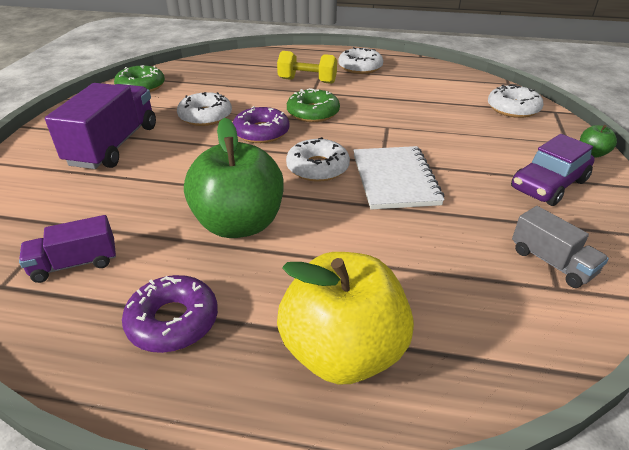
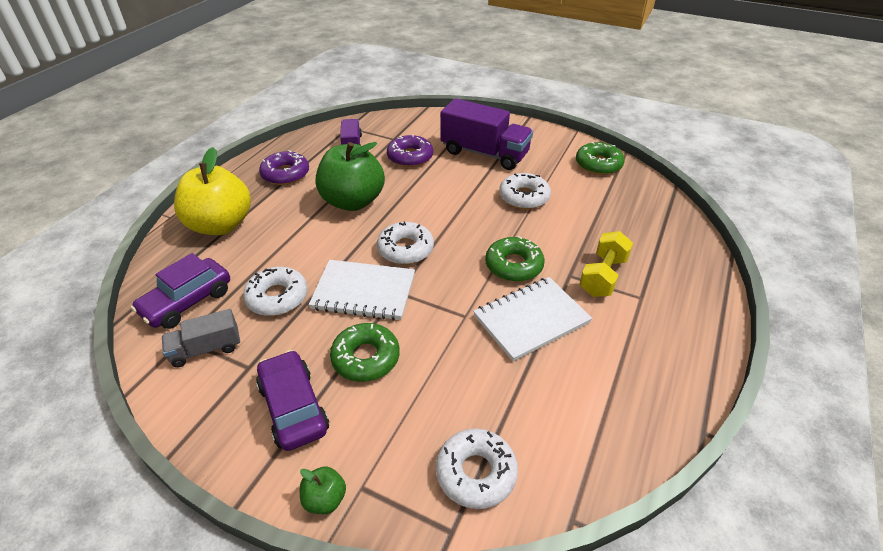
camera: 105 degrees right, 5 degrees up
(261, 132) = (481, 226): purple donut -> purple donut (410, 157)
(360, 67) = (649, 338): white donut -> white donut (277, 297)
(372, 102) = (531, 319): none -> white notebook
(469, 162) = (366, 358): none -> green donut
(509, 313) = (187, 302): none -> purple car

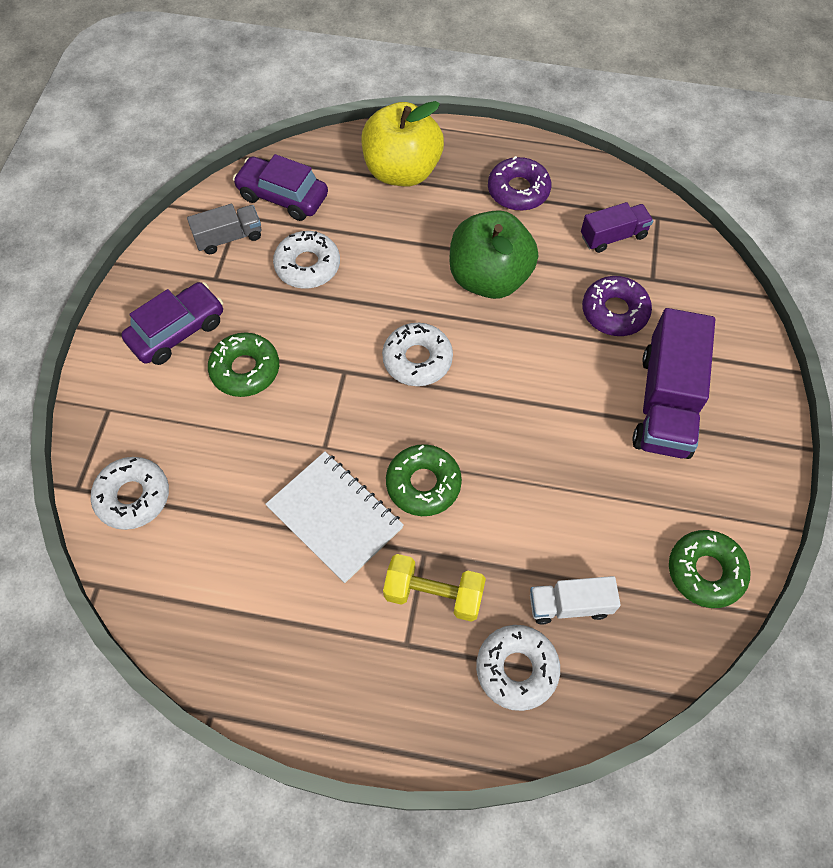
camera: 75 degrees right, 20 degrees up
(206, 349) = (229, 238): grey truck -> grey truck turned 105 degrees clockwise
(325, 499) = (94, 386): green apple -> none
(364, 292) = (335, 339): white notebook -> none
(524, 197) = (573, 474): white donut -> white donut (516, 669)
(615, 217) = (569, 605): none -> white truck

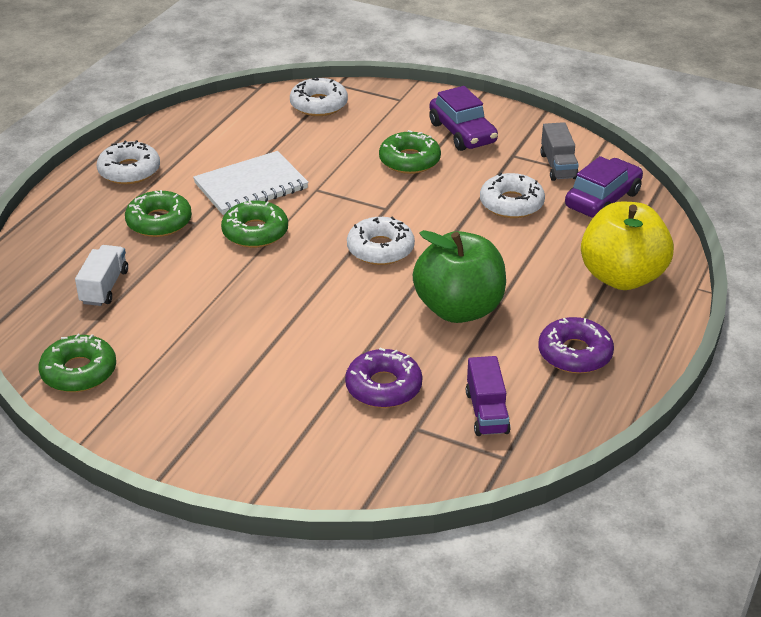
camera: 105 degrees right, 25 degrees down
(433, 594) = (159, 222): yellow dumbbell -> green donut
(516, 669) = (75, 250): white donut -> white donut (129, 171)
(665, 403) = (258, 394): purple truck -> none

